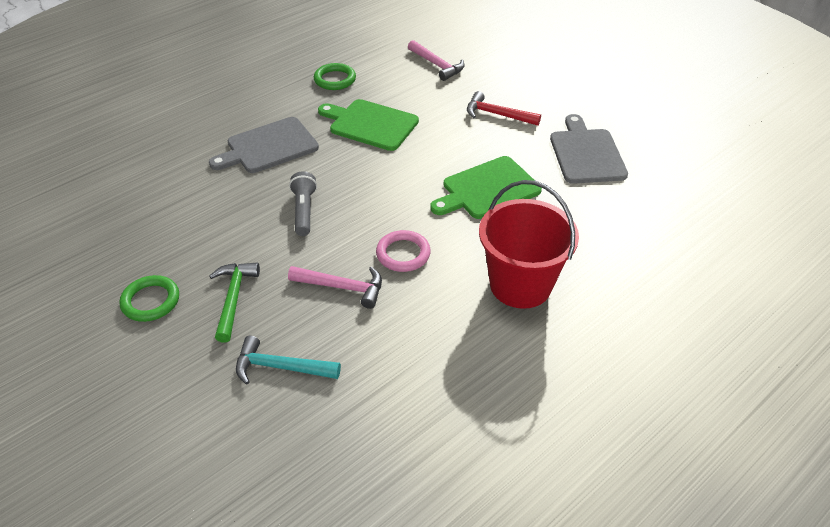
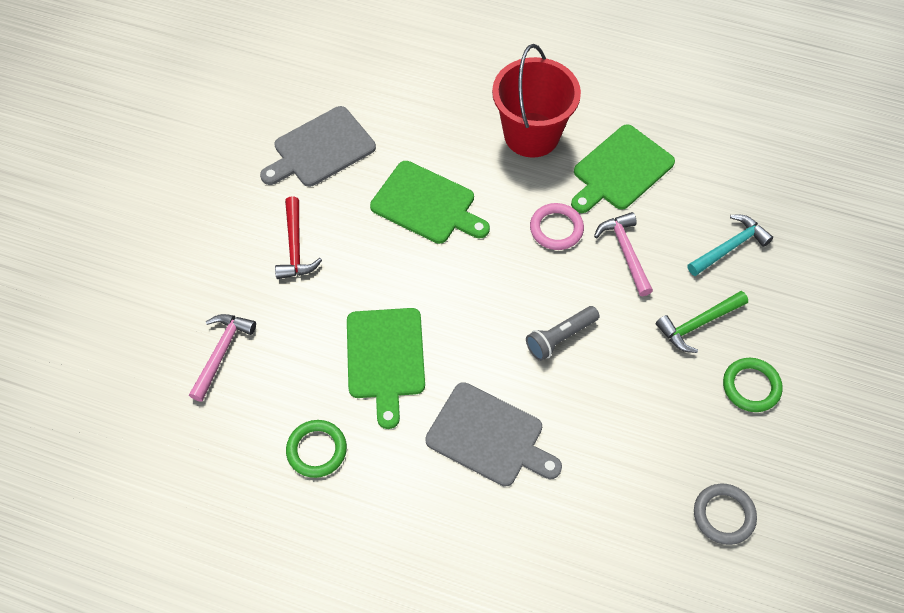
camera: 120 degrees left, 15 degrees up
(90, 230) = (723, 515): none -> grey ring
(281, 367) = (729, 247): turquoise hammer -> turquoise hammer turned 105 degrees counterclockwise
(432, 330) = (620, 170): none -> green cutting board

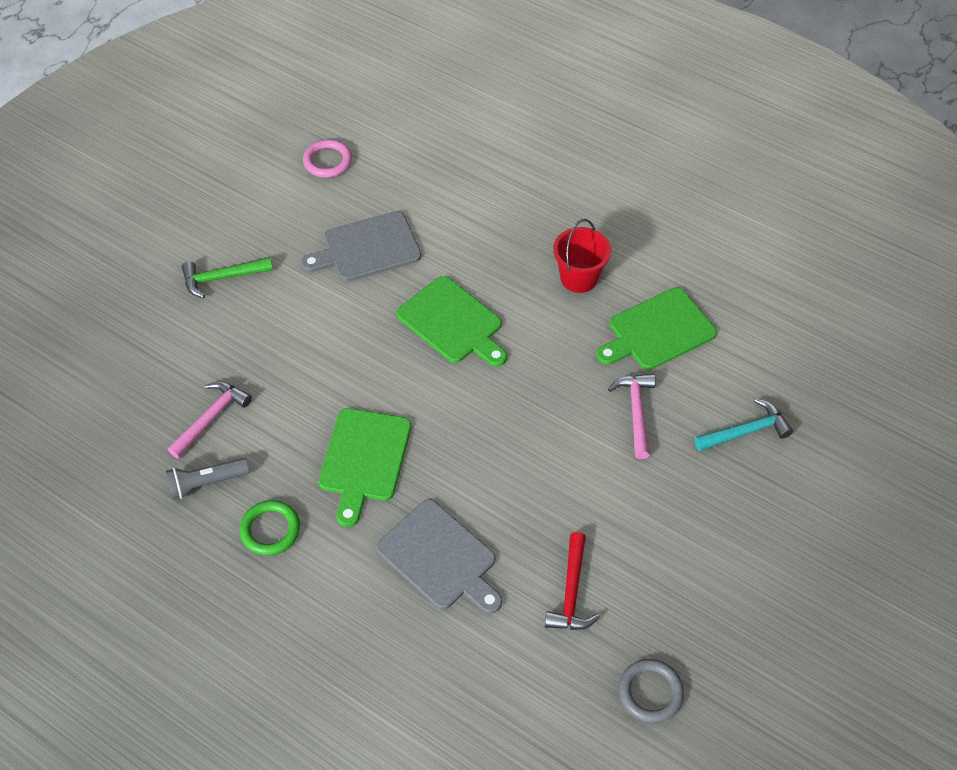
camera: 15 degrees right, 5 degrees down
(295, 247) = (313, 335): red hammer -> red hammer (571, 592)
(531, 135) = (579, 278): red bucket -> red bucket, size x0.65
(556, 229) = (573, 374): pink ring -> pink ring (328, 161)
(560, 338) = (542, 480): grey flashlight -> grey flashlight (207, 483)
(698, 324) = (687, 499): green hammer -> green hammer (222, 278)
(751, 386) = (721, 573): green ring -> none

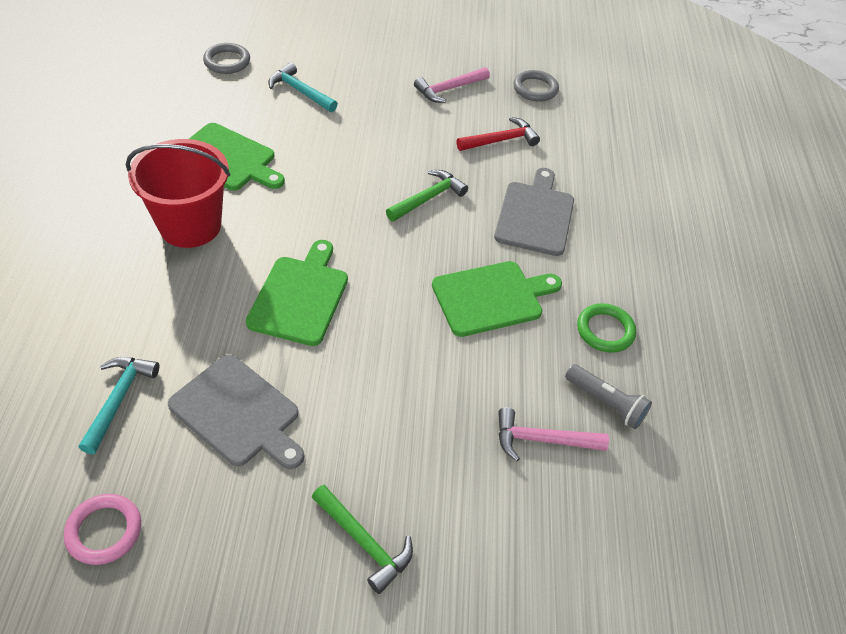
camera: 125 degrees left, 5 degrees down
(423, 191) = (119, 399): none -> turquoise hammer
(517, 472) = (428, 198): none -> green hammer
(579, 278) = (190, 225): red bucket -> red bucket, size x1.53
(636, 412) = (322, 149): pink hammer -> pink hammer (449, 89)
(828, 384) = (227, 61): none -> grey ring

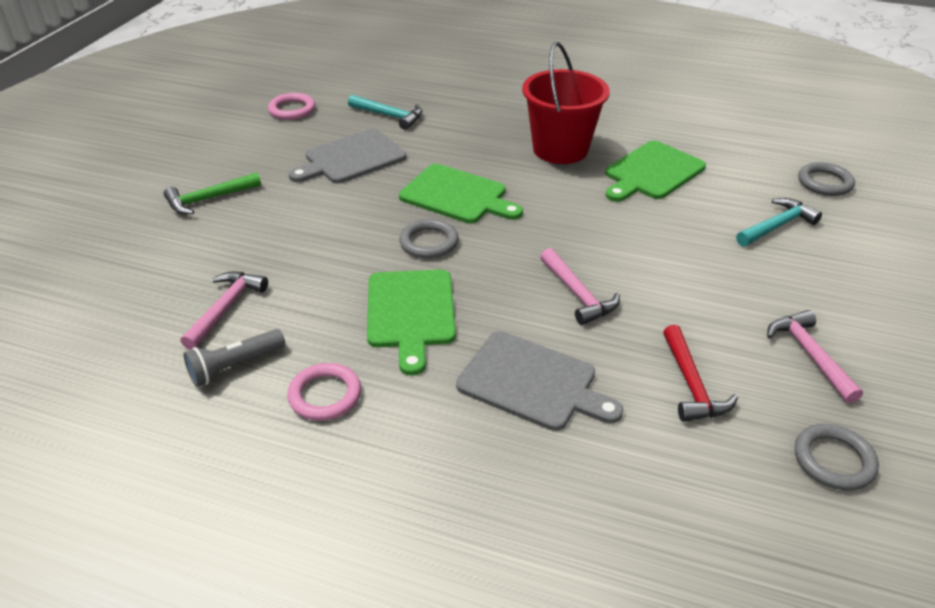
camera: 110 degrees right, 10 degrees down
(388, 304) = (429, 242): none -> grey ring
(428, 198) = (578, 294): green hammer -> pink hammer
(605, 330) = (325, 395): green ring -> pink ring

